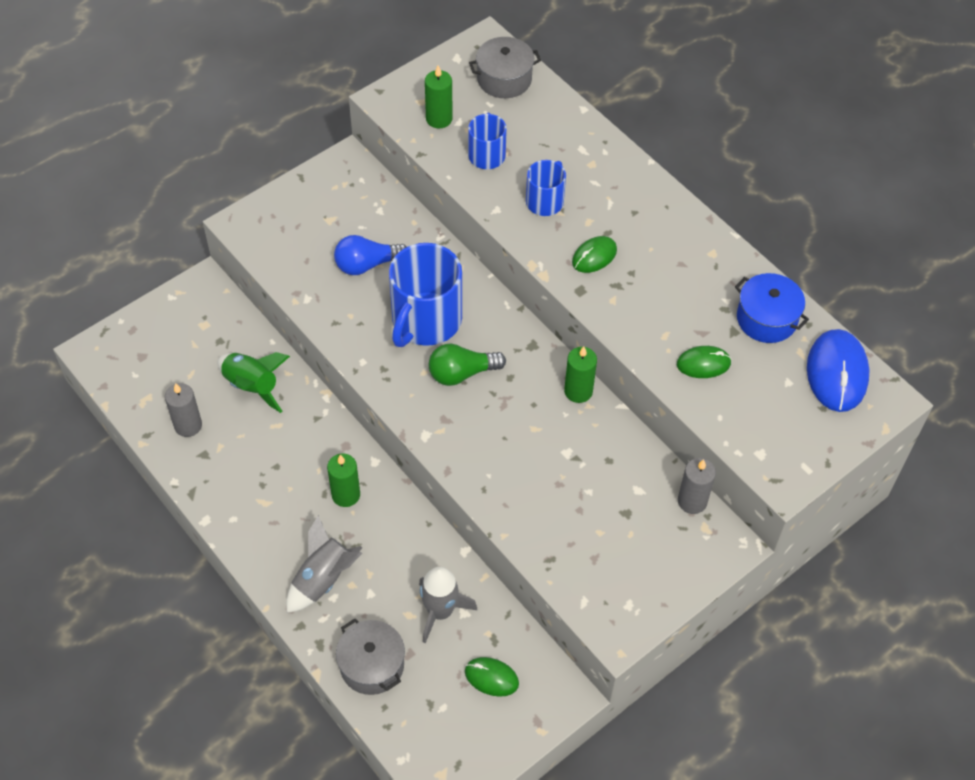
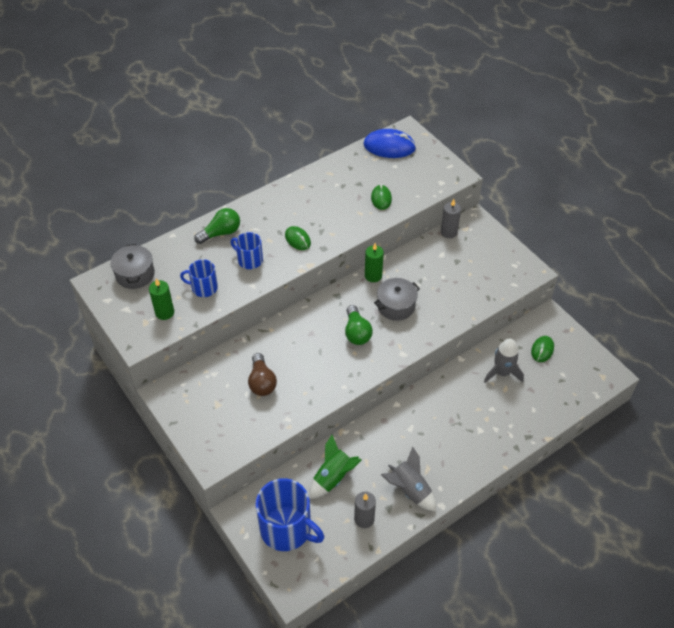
camera: 85 degrees left, 5 degrees down
(323, 579) = (483, 434): grey rocket -> grey rocket (410, 490)
(346, 495) = (422, 421): green candle -> none
(367, 264) = (262, 382): blue light bulb -> brown light bulb
(372, 665) = (540, 409): grey pot -> grey pot (396, 306)
(425, 320) = (313, 350): blue mug -> blue mug (287, 529)
(595, 163) = (221, 233): none -> green light bulb
(766, 319) = (351, 169): blue pot -> none

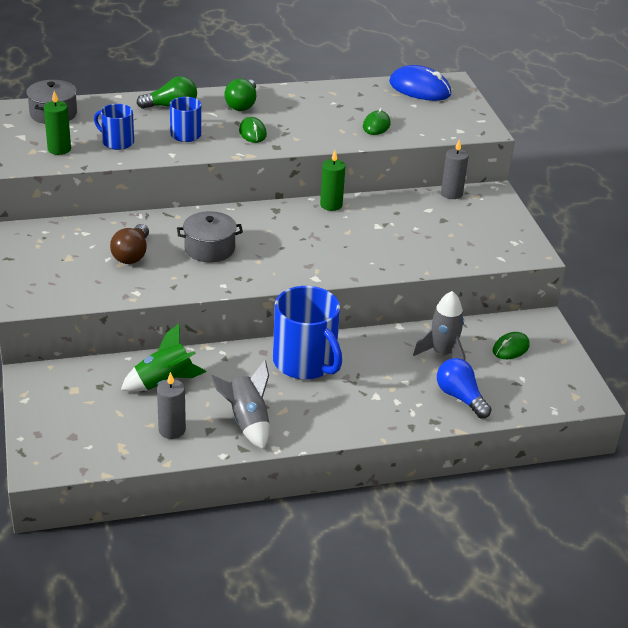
camera: 20 degrees right, 15 degrees down
(287, 529) = (75, 409): blue mug -> blue mug (305, 362)
(356, 332) = (274, 245): green light bulb -> green light bulb (242, 104)
(396, 306) = (338, 237): grey pot -> grey pot (209, 249)
(533, 408) = (460, 397): none -> blue light bulb

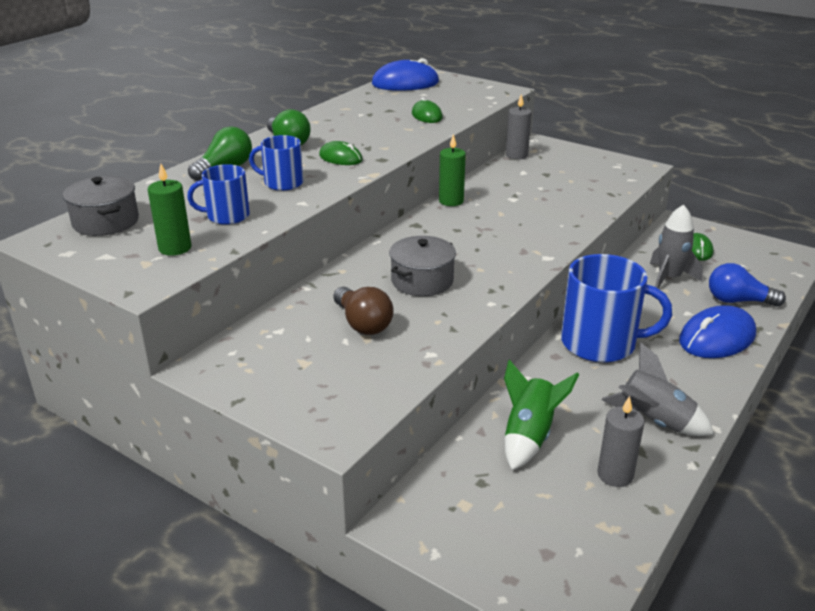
camera: 40 degrees left, 5 degrees down
(390, 408) = (716, 338): none -> blue mouse

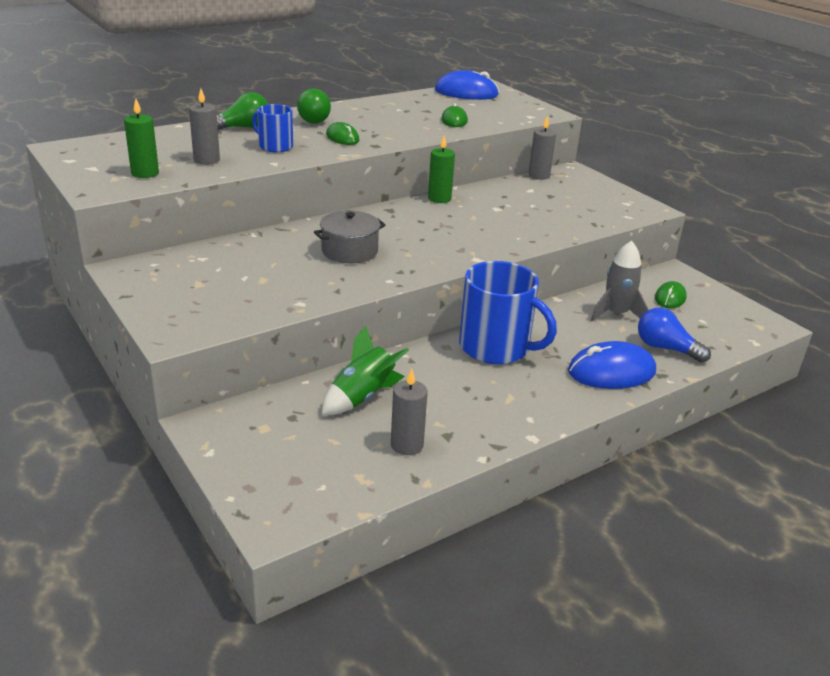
camera: 20 degrees right, 0 degrees up
(106, 222) = (117, 146): grey pot -> none
(227, 216) = (206, 160): blue mug -> grey candle
(362, 323) = (270, 269): brown light bulb -> none
(654, 422) = (482, 418): grey rocket -> none

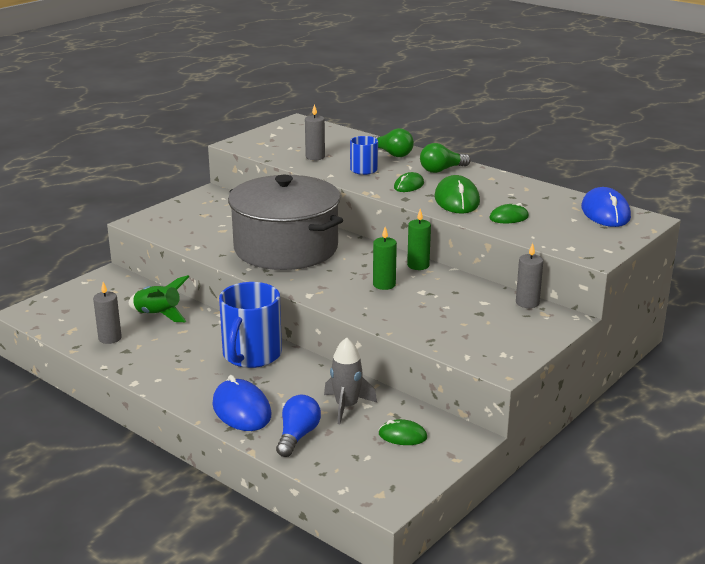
camera: 75 degrees right, 5 degrees down
(145, 173) = (276, 147): green candle -> green candle (384, 285)
(349, 251) = (285, 248): grey pot -> grey pot, size x2.32
(397, 128) = (456, 200): none -> green mouse

